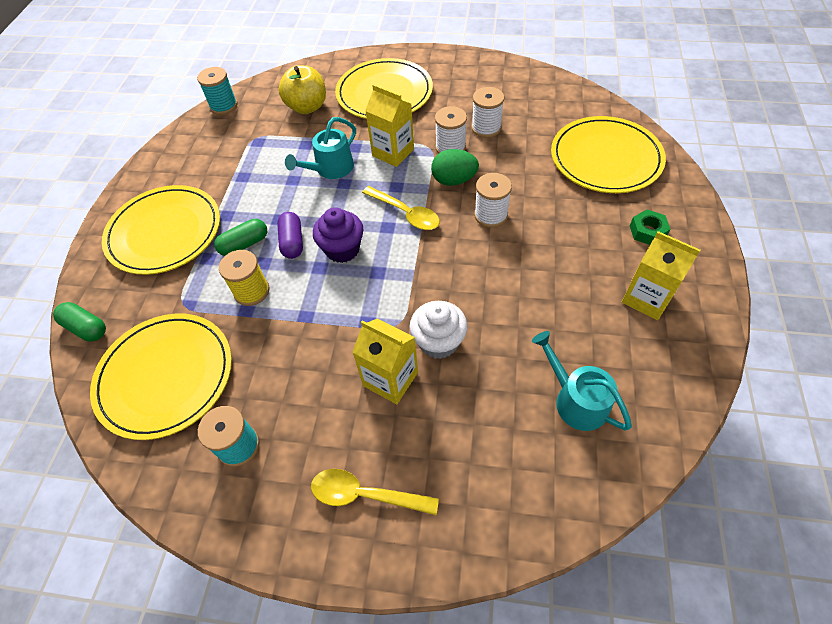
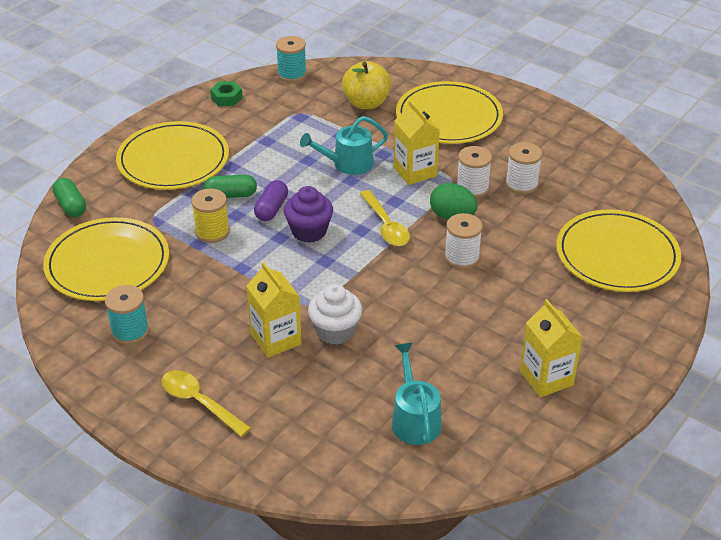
camera: 25 degrees right, 15 degrees down
(647, 231) = (598, 329): green nut -> green nut (226, 98)

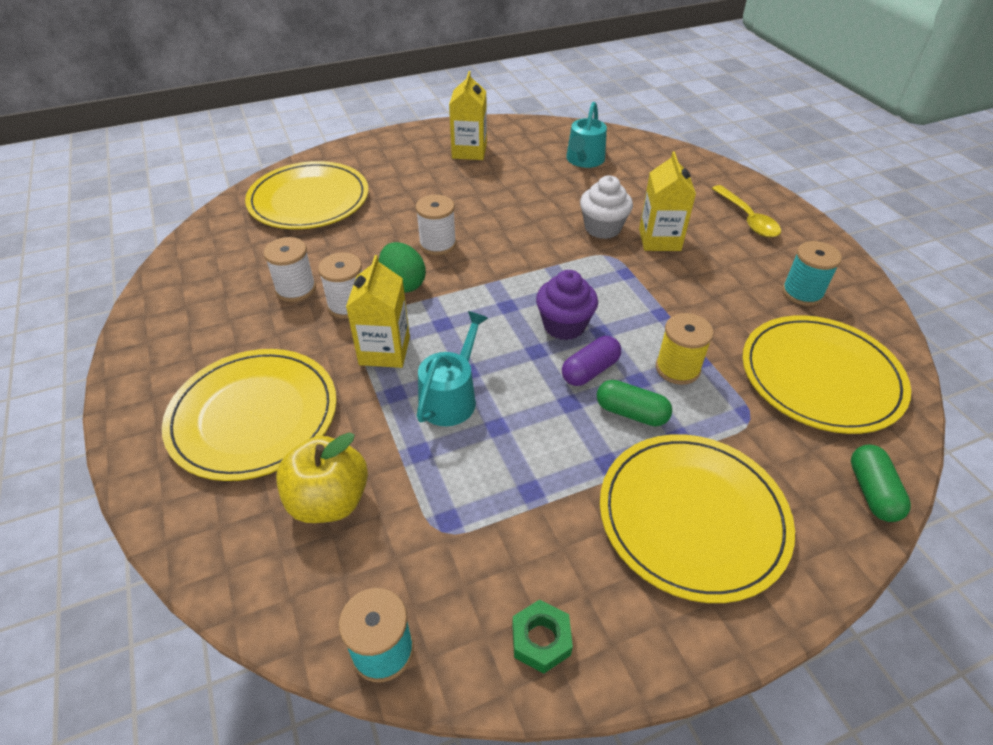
camera: 150 degrees left, 5 degrees up
(348, 164) = (451, 397): turquoise watering can -> turquoise watering can turned 75 degrees counterclockwise
(386, 226) = (478, 300): yellow spoon -> none

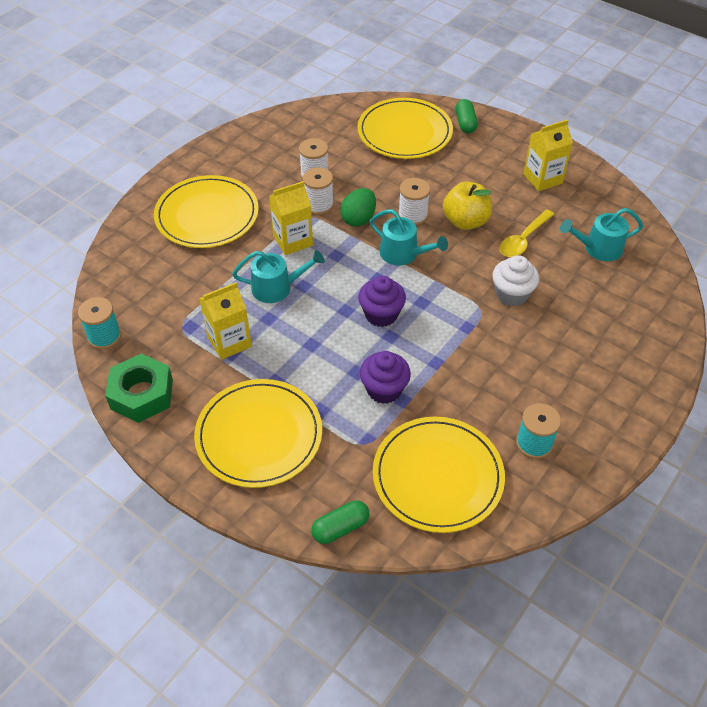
camera: 60 degrees right, 5 degrees up
(329, 501) = (173, 274): yellow apple -> yellow apple (465, 221)
(487, 273) = (403, 254): none -> turquoise watering can
(541, 640) = (142, 394): green nut -> green nut, size x1.83
(590, 371) = (347, 344): purple capsule -> none
(631, 413) = (324, 378): green capsule -> green capsule (465, 123)
(659, 240) = (527, 333): yellow carton -> yellow carton (229, 342)
(677, 368) = (384, 389): yellow spool -> purple cupcake
(747, 218) = (611, 381): yellow spoon -> yellow spoon (523, 239)

